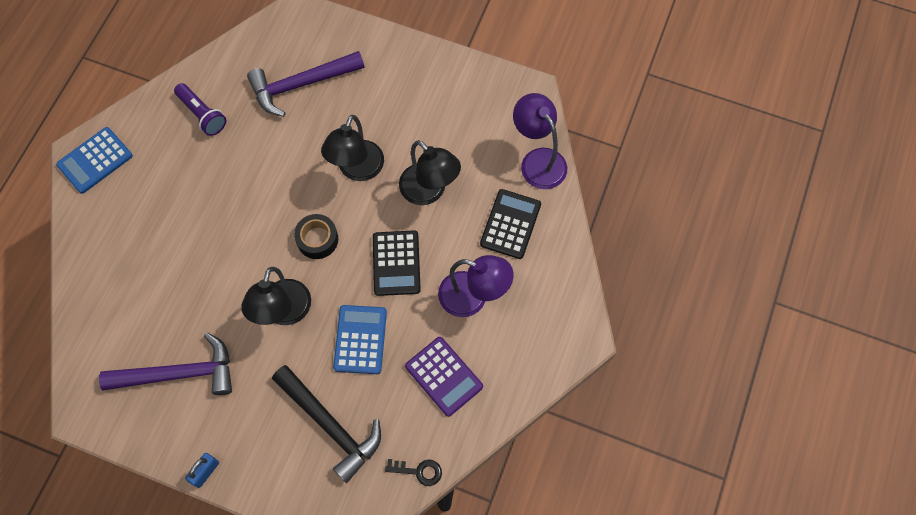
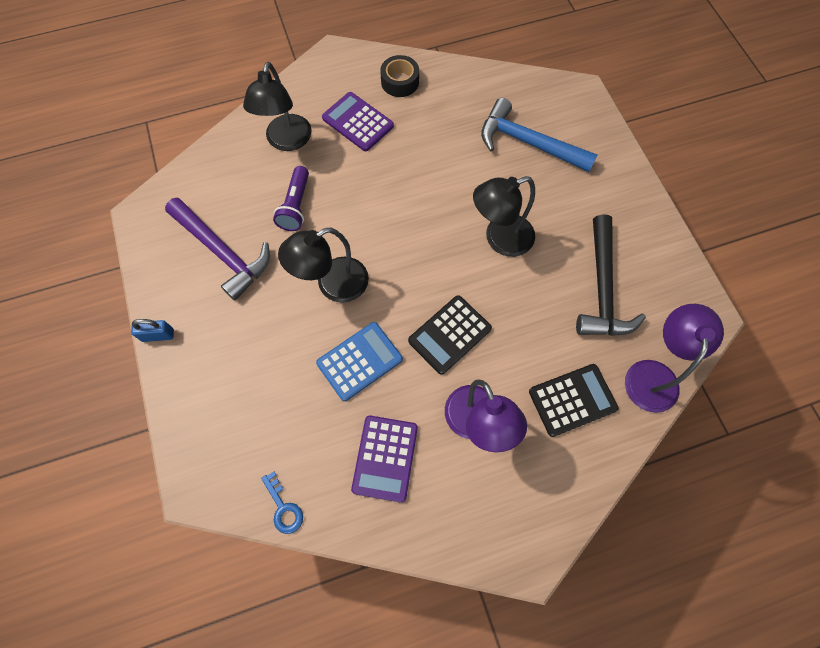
camera: 50 degrees right, 0 degrees up
(95, 160) = (338, 68): blue calculator -> none
(162, 186) = (357, 122): none -> purple calculator
(202, 114) = (438, 101): purple flashlight -> purple flashlight (296, 206)
(300, 85) = (528, 143): purple hammer -> blue hammer
(317, 239) = (414, 258): black tape -> black tape (400, 82)
(331, 426) = (267, 399): black hammer -> black hammer (602, 289)
(419, 471) = (283, 508): black key -> blue key
(429, 191) = (535, 308): black lamp -> black lamp (287, 141)

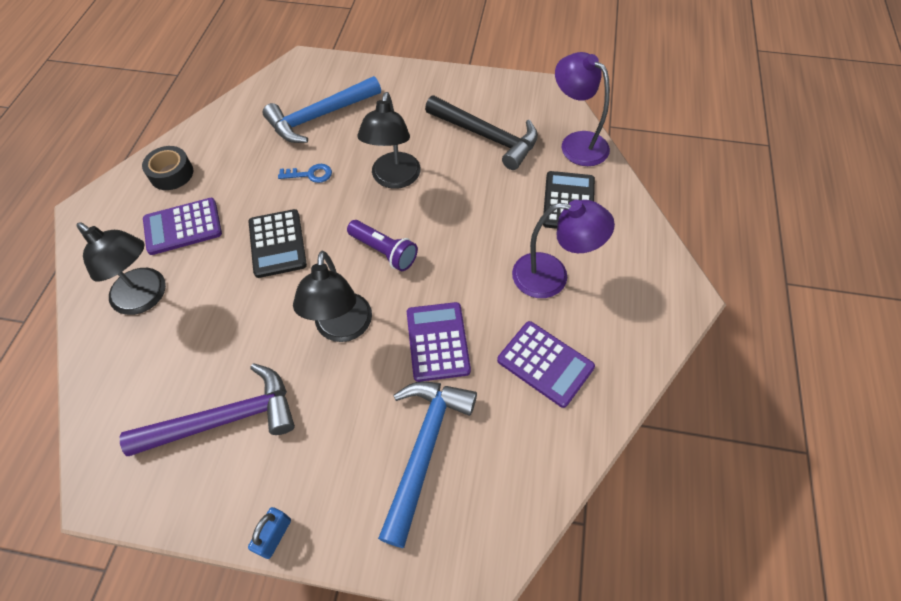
camera: 60 degrees left, 10 degrees down
(265, 400) = (424, 448): none -> blue hammer
(283, 508) = (548, 480): blue key -> blue key (310, 174)
(296, 206) = (229, 322): purple flashlight -> purple flashlight (384, 251)
(359, 361) = (437, 341): blue calculator -> purple calculator
(449, 334) = (458, 257): black calculator -> black calculator (277, 243)

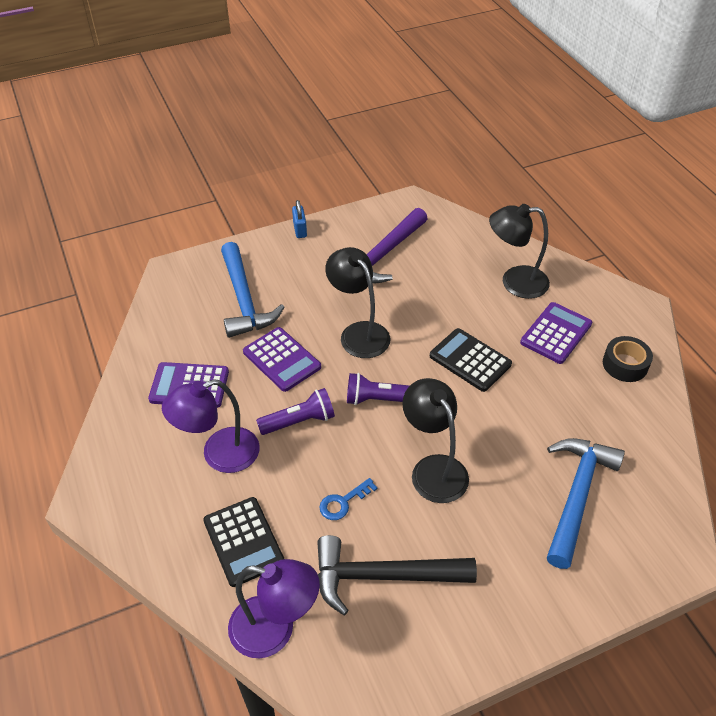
camera: 145 degrees right, 10 degrees down
(310, 174) = (512, 429): blue key -> blue key (343, 502)
(465, 269) = (299, 421): none -> purple flashlight

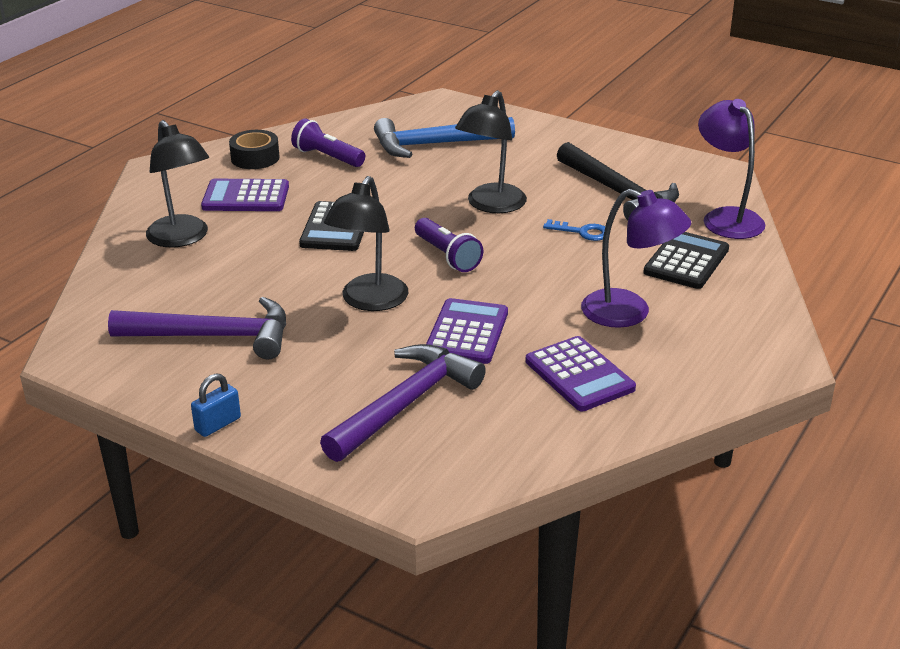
camera: 125 degrees left, 15 degrees down
(244, 300) = (406, 404): blue hammer -> purple hammer
(299, 421) = (531, 287): purple flashlight -> purple flashlight (327, 157)

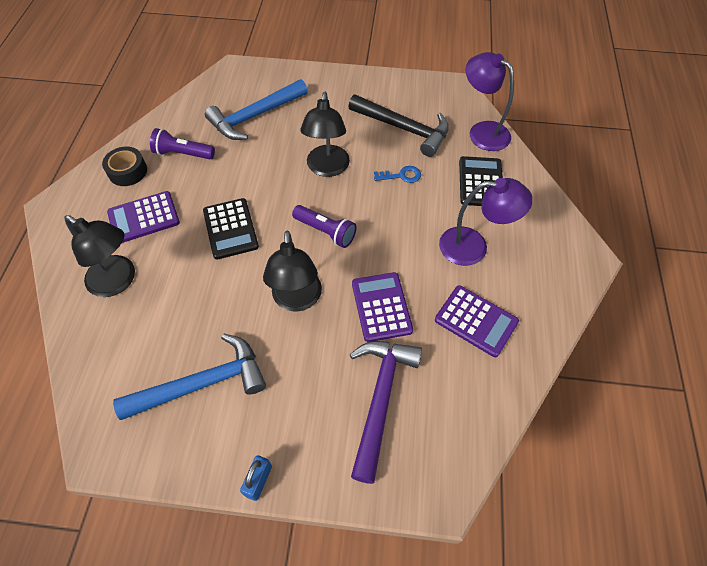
camera: 25 degrees left, 25 degrees up
(214, 336) = (203, 383): purple hammer -> blue hammer

